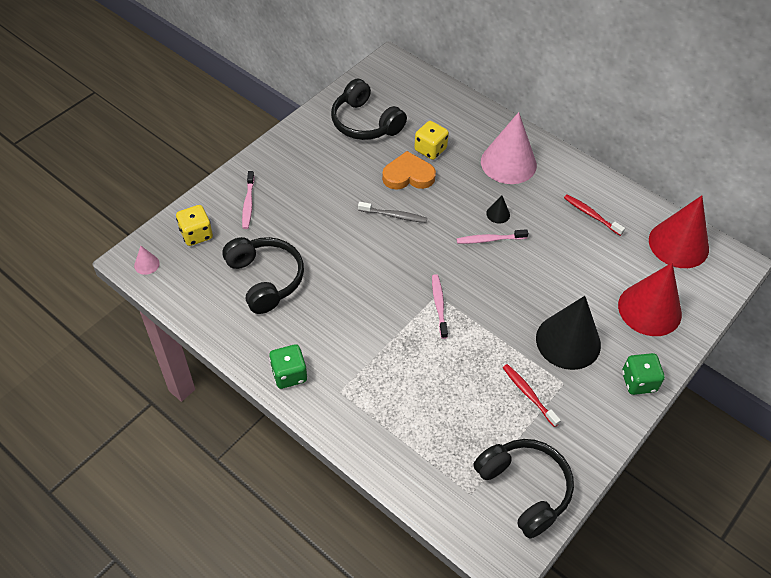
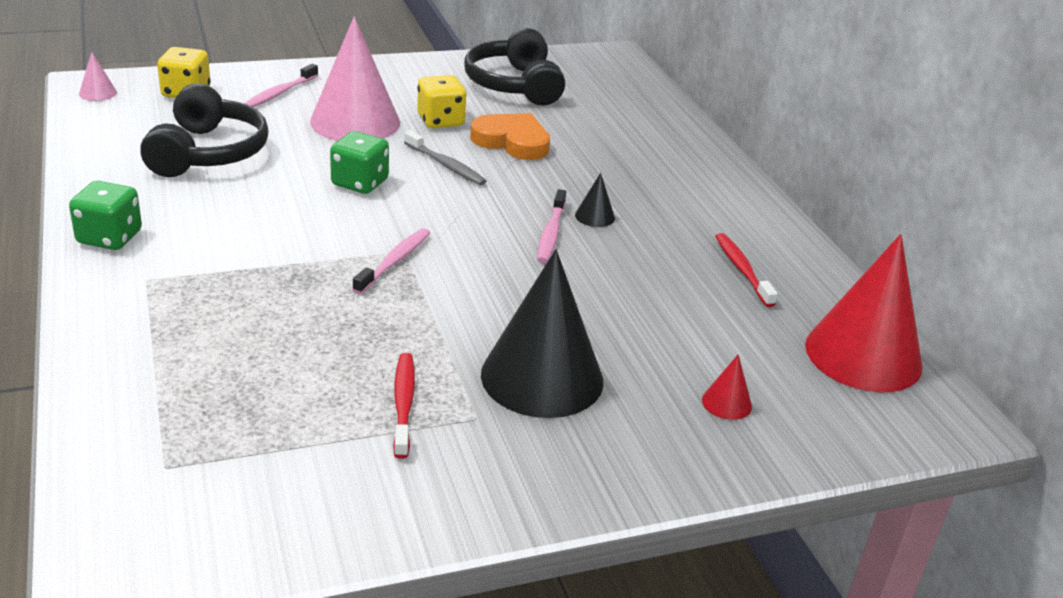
camera: 30 degrees right, 20 degrees down
(430, 149) = (572, 132): yellow dice -> yellow dice (440, 121)
(489, 240) = (551, 233): pink toothbrush -> pink toothbrush turned 105 degrees counterclockwise
(508, 163) = (670, 180): pink cone -> pink cone (355, 122)
(524, 489) = (252, 504): black headphones -> none
(638, 382) = (607, 475): green dice -> green dice (360, 183)
(649, 309) = (726, 403): red cone -> red cone, size x0.40

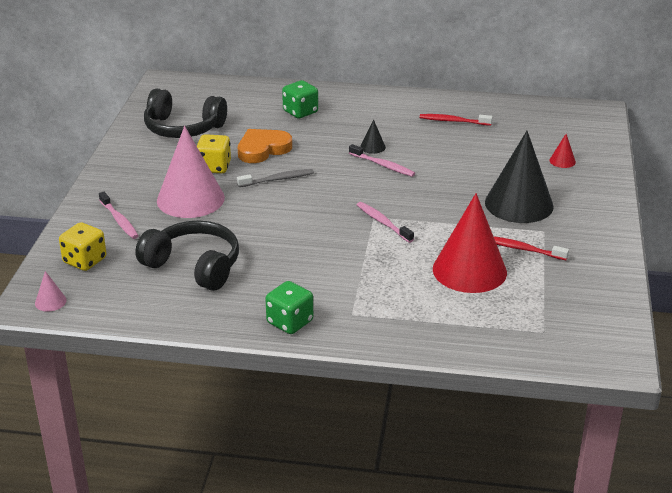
camera: 60 degrees left, 0 degrees up
(360, 183) = (280, 215): green dice -> green dice (300, 112)
(863, 355) = (542, 115): red cone -> red cone (469, 270)

